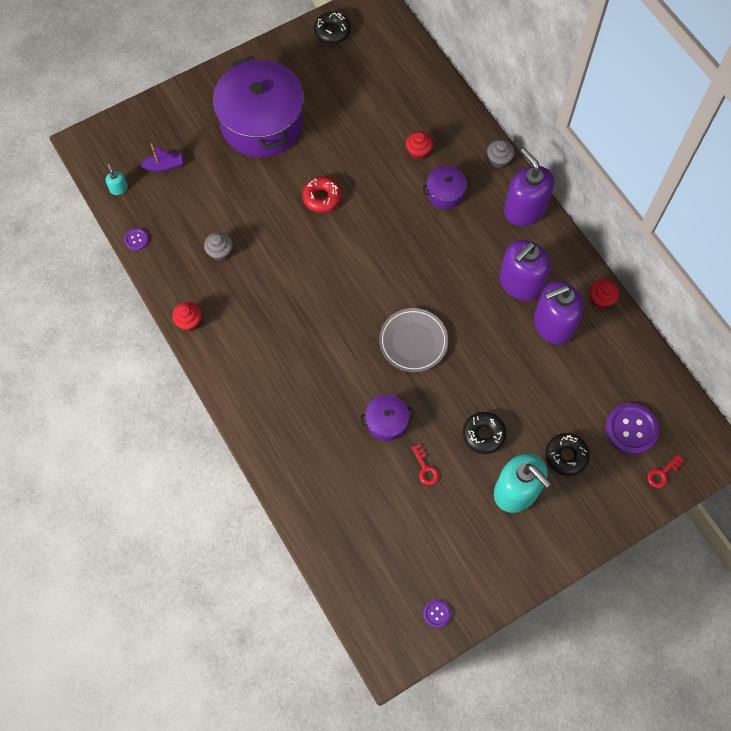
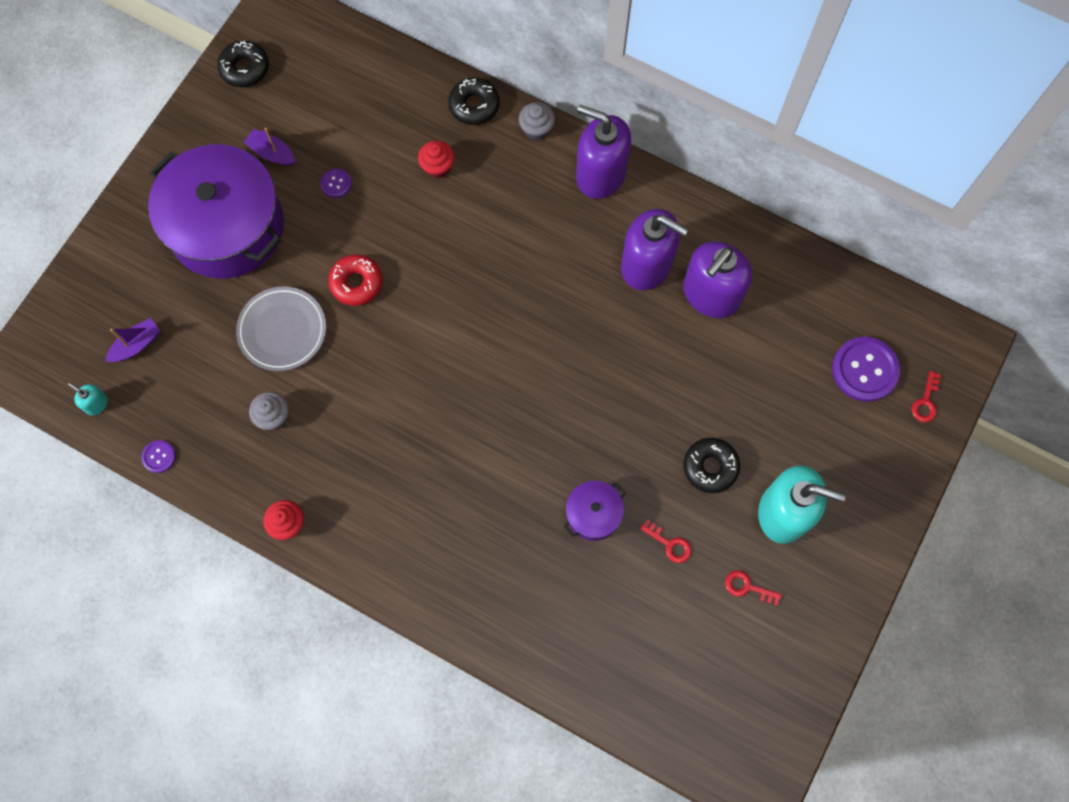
camera: 30 degrees left, 5 degrees up
(317, 91) = (272, 153): none -> purple boat
(413, 341) = (567, 401): grey plate -> grey plate (282, 330)
(436, 614) = (780, 706): purple button -> purple button (336, 183)
(445, 193) = (498, 201): purple pot -> none
(461, 525) = (747, 587): none -> red key
(520, 283) = (646, 265): purple soap dispenser -> purple soap dispenser turned 75 degrees counterclockwise
(566, 456) = (813, 440): black donut -> black donut (474, 105)
(600, 299) = (746, 236): red cupcake -> none

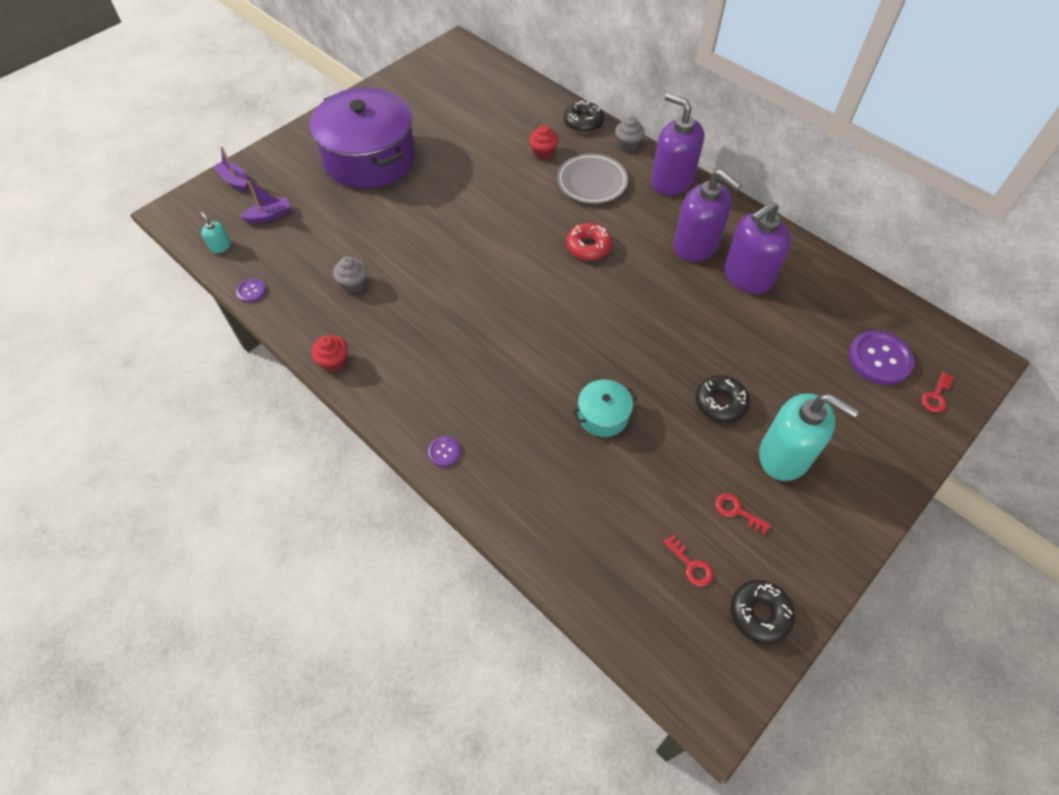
camera: 15 degrees right, 15 degrees down
(245, 68) = (421, 73): black donut -> black donut (759, 614)
(272, 153) = (421, 122): purple boat -> purple boat (235, 180)
(282, 330) = (384, 229): grey plate -> grey plate (592, 182)
(336, 183) = (462, 148): purple button -> purple button (444, 452)
(356, 283) = (454, 211): red donut -> red donut (588, 247)
(593, 514) = (603, 415): purple pot -> turquoise pot
(669, 544) = (668, 456): red key -> red key (691, 565)

